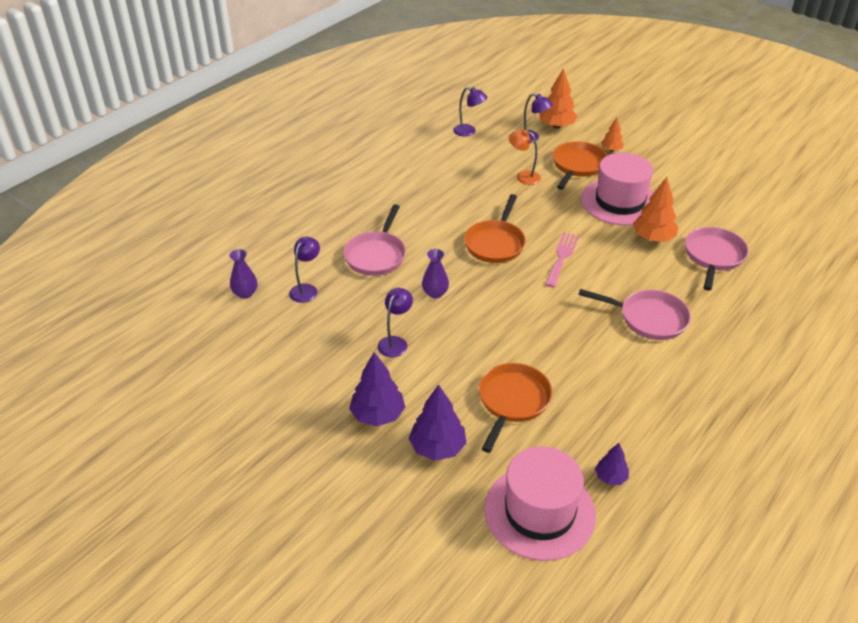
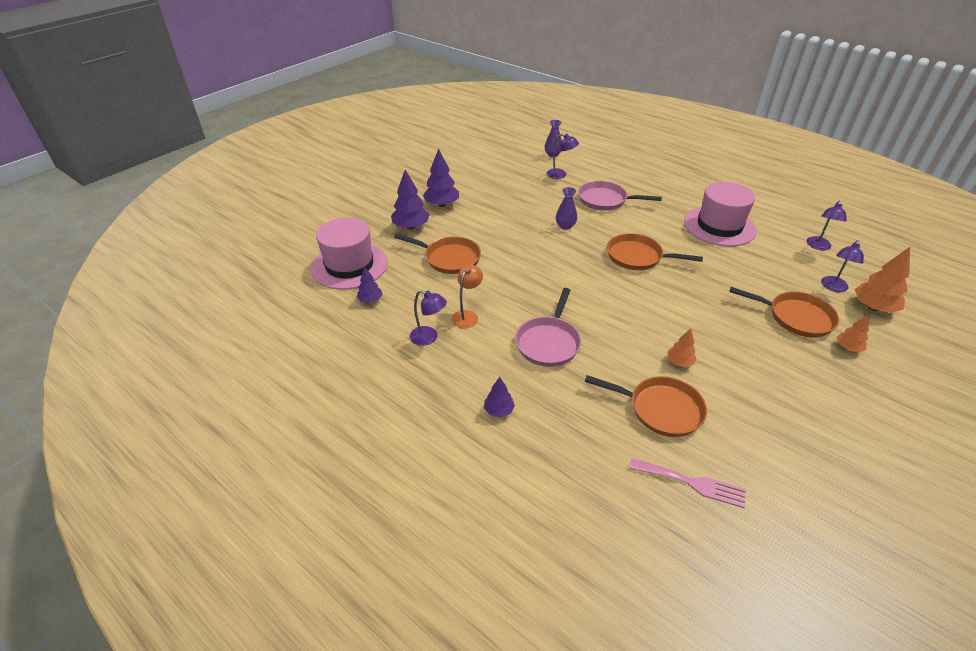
camera: 90 degrees right, 0 degrees up
(395, 342) = (509, 210): purple lamp -> purple lamp (429, 338)
(523, 176) = (753, 278): orange lamp -> orange lamp (467, 315)
(562, 257) = (628, 294): pink fork -> pink fork (692, 483)
(620, 202) = (739, 343): pink hat -> pink hat (719, 226)
(653, 238) = (679, 362): orange tree -> orange tree, size x0.57
(713, 256) = (660, 409): pink pan -> orange pan
(751, 356) = (498, 410): none -> purple tree

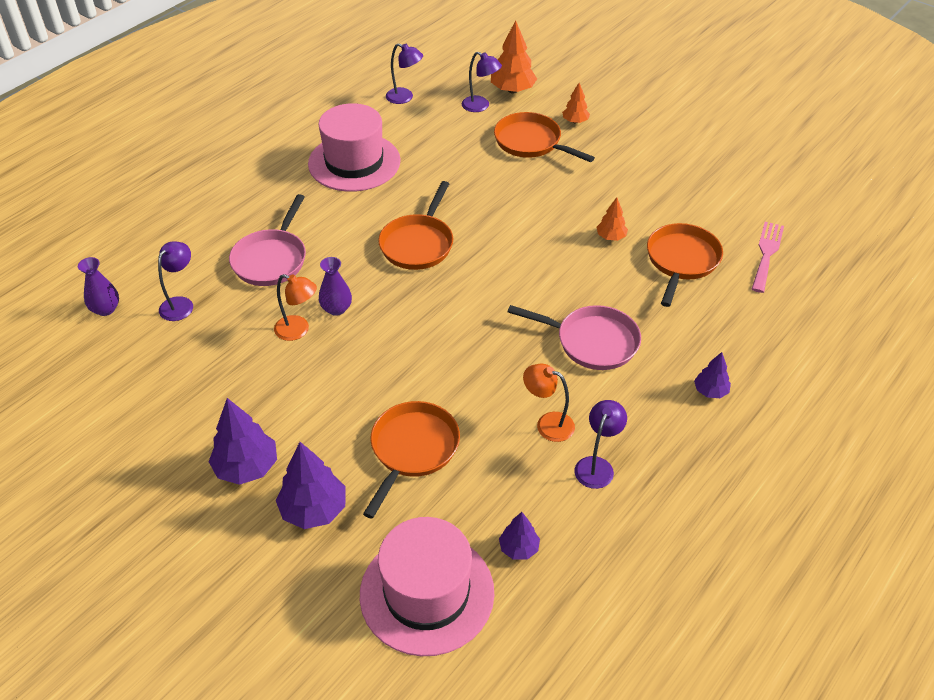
camera: 90 degrees left, 5 degrees up
(544, 213) = (298, 330): none -> orange lamp
(795, 317) = (531, 142): orange pan -> orange pan turned 75 degrees counterclockwise

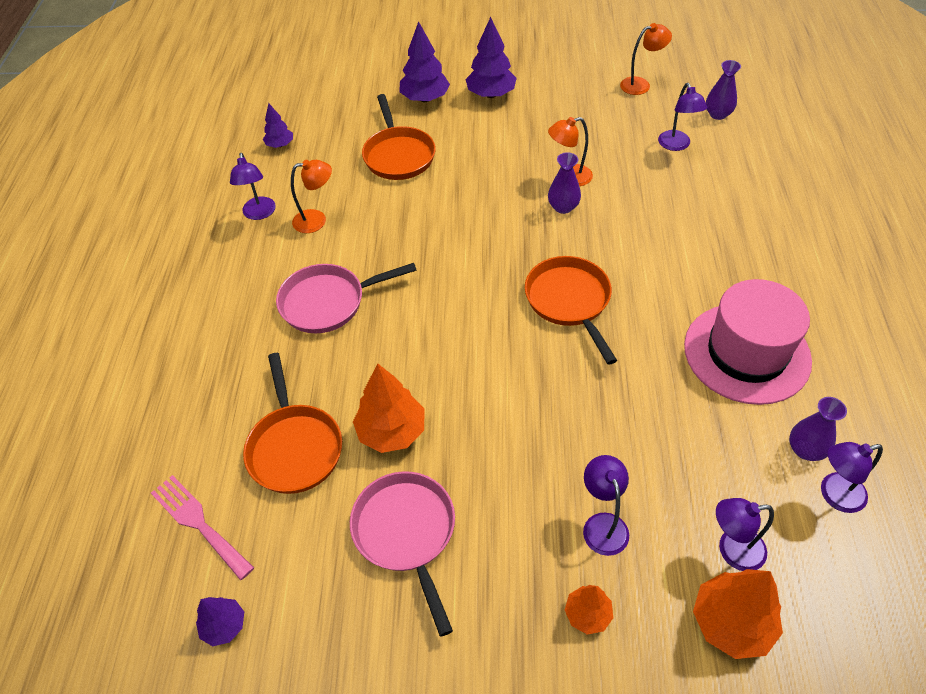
camera: 145 degrees right, 5 degrees up
(108, 381) = (641, 85): none -> orange lamp
(271, 259) = (667, 213): pink pan -> pink pan (406, 533)
(391, 116) = (805, 450): none -> purple vase
(427, 593) = (318, 101): pink hat -> none
(531, 142) = (602, 524): orange pan -> purple lamp
(611, 237) = (391, 431): orange tree -> orange tree, size x1.75
(710, 391) = (196, 317): purple tree -> purple tree (224, 625)
(766, 254) = (199, 523): pink fork -> pink fork turned 150 degrees clockwise

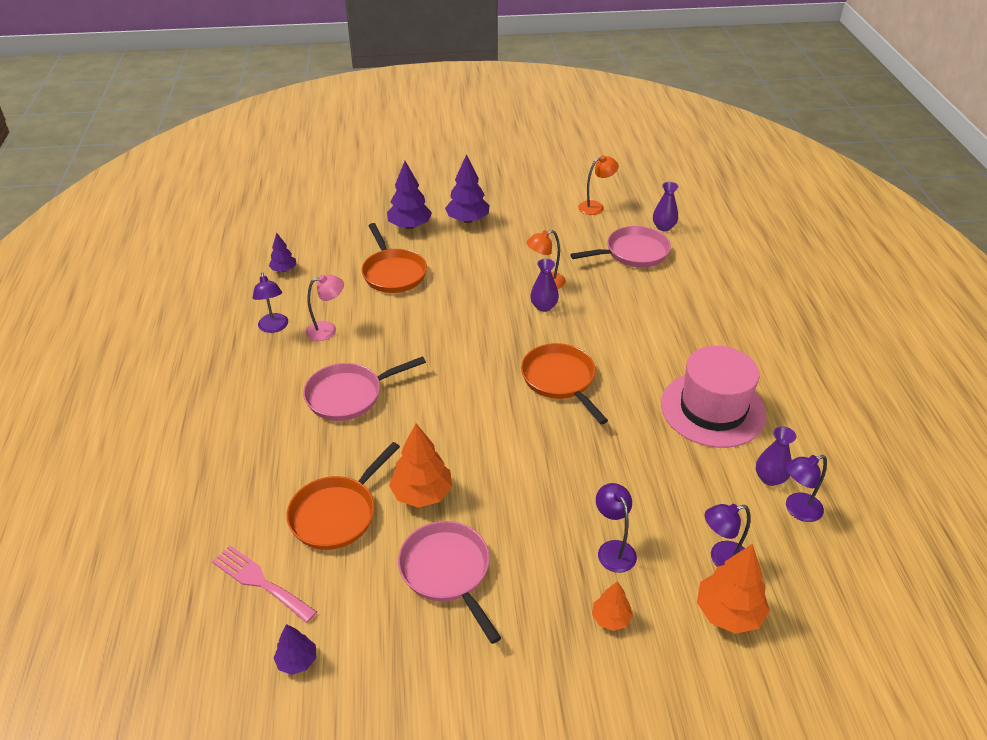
camera: 10 degrees left, 10 degrees down
(294, 447) = (337, 513): orange pan -> orange pan turned 60 degrees clockwise
(317, 220) = (328, 329): orange lamp -> pink lamp
(676, 145) = (632, 253): purple lamp -> pink pan

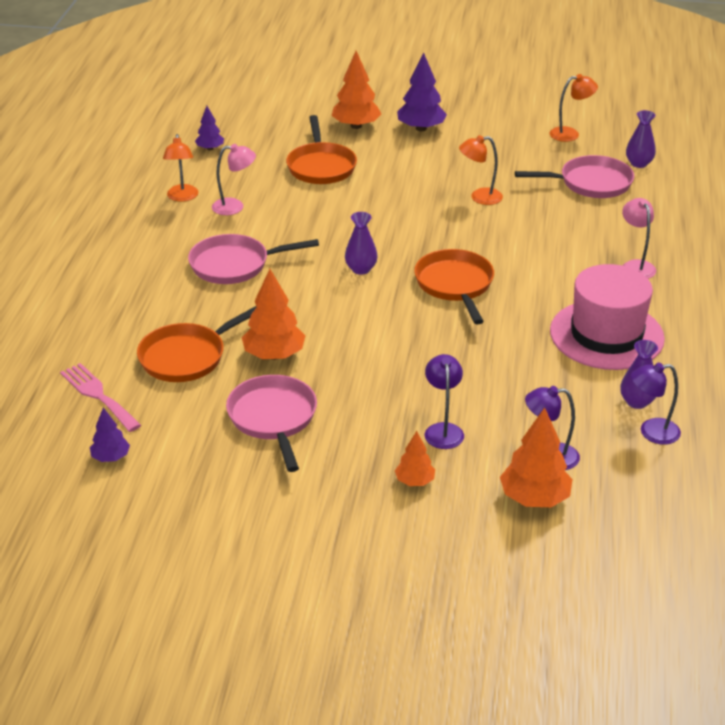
camera: 15 degrees right, 5 degrees down
(274, 327) = (182, 197): purple lamp -> orange lamp
(410, 226) = (356, 126): purple tree -> orange tree
(544, 306) = (468, 218): purple vase -> purple vase (361, 269)
(705, 331) = (635, 266): none -> pink lamp

